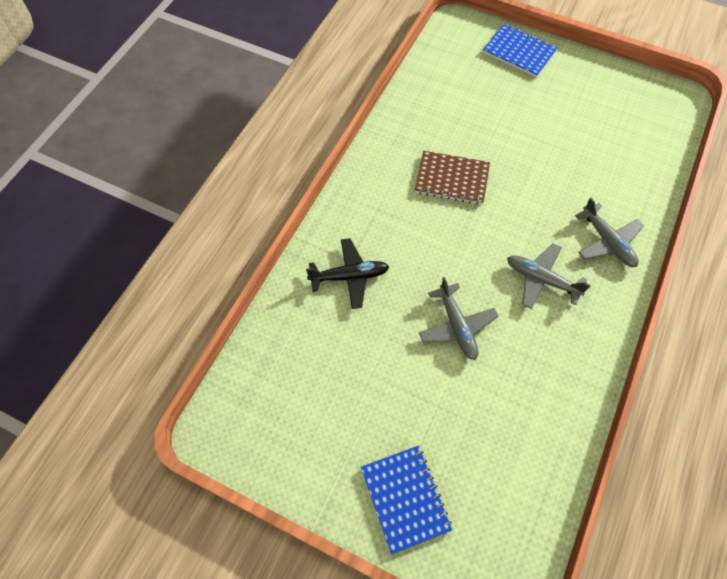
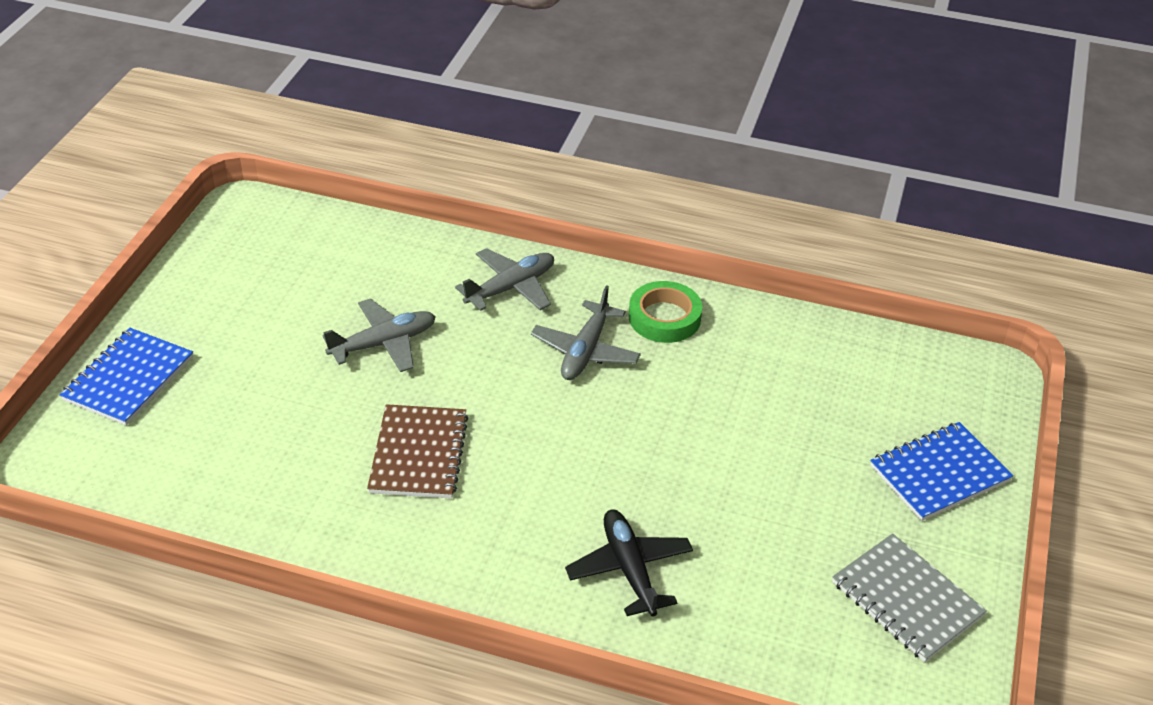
camera: 100 degrees left, 20 degrees down
(297, 436) = (906, 600): none -> grey notebook
(457, 326) = (682, 435): grey plane -> grey plane (384, 343)
(578, 337) = (664, 318): none -> green tape

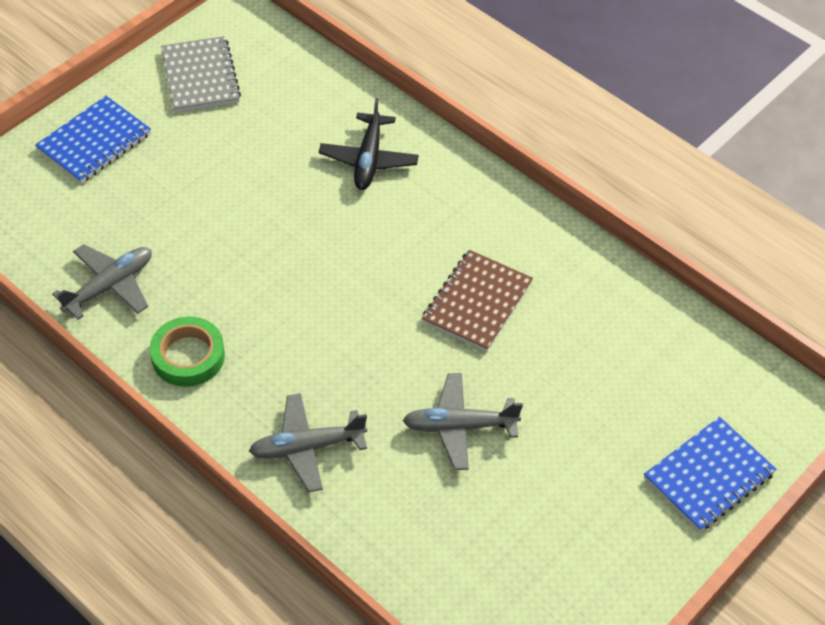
camera: 155 degrees left, 10 degrees up
(585, 351) = (283, 348): grey plane -> grey plane (110, 286)
(939, 473) = (94, 142): blue notebook -> blue notebook turned 45 degrees counterclockwise

